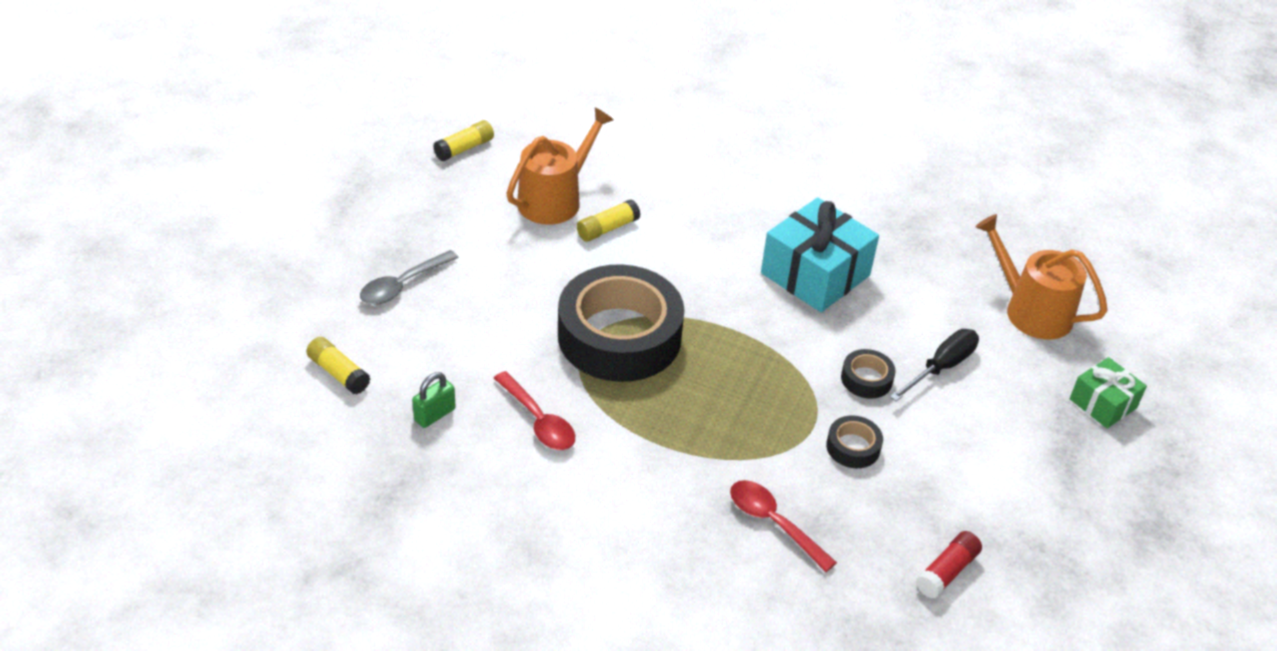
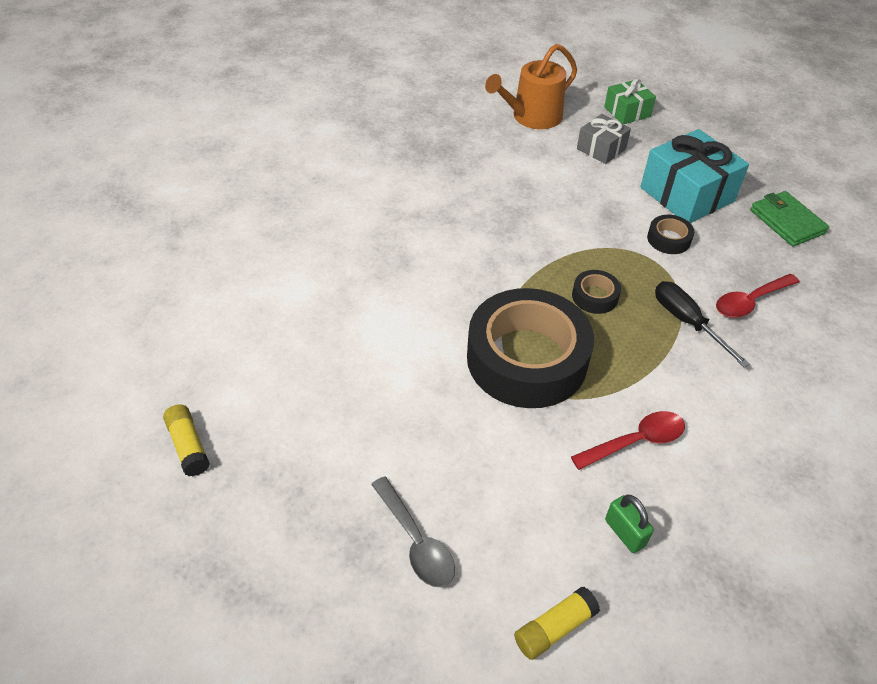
camera: 75 degrees left, 5 degrees up
(555, 199) = (311, 375): orange watering can -> none
(607, 229) = (371, 340): yellow glue stick -> none
(815, 274) = (469, 214): turquoise gift -> turquoise gift (687, 194)
(866, 379) = (595, 215): black tape -> black tape (595, 296)
(941, 367) = (586, 174): black screwdriver -> black screwdriver (687, 322)
(946, 572) = (787, 221): red glue stick -> green wallet
(1001, 379) = (601, 149): none -> grey gift

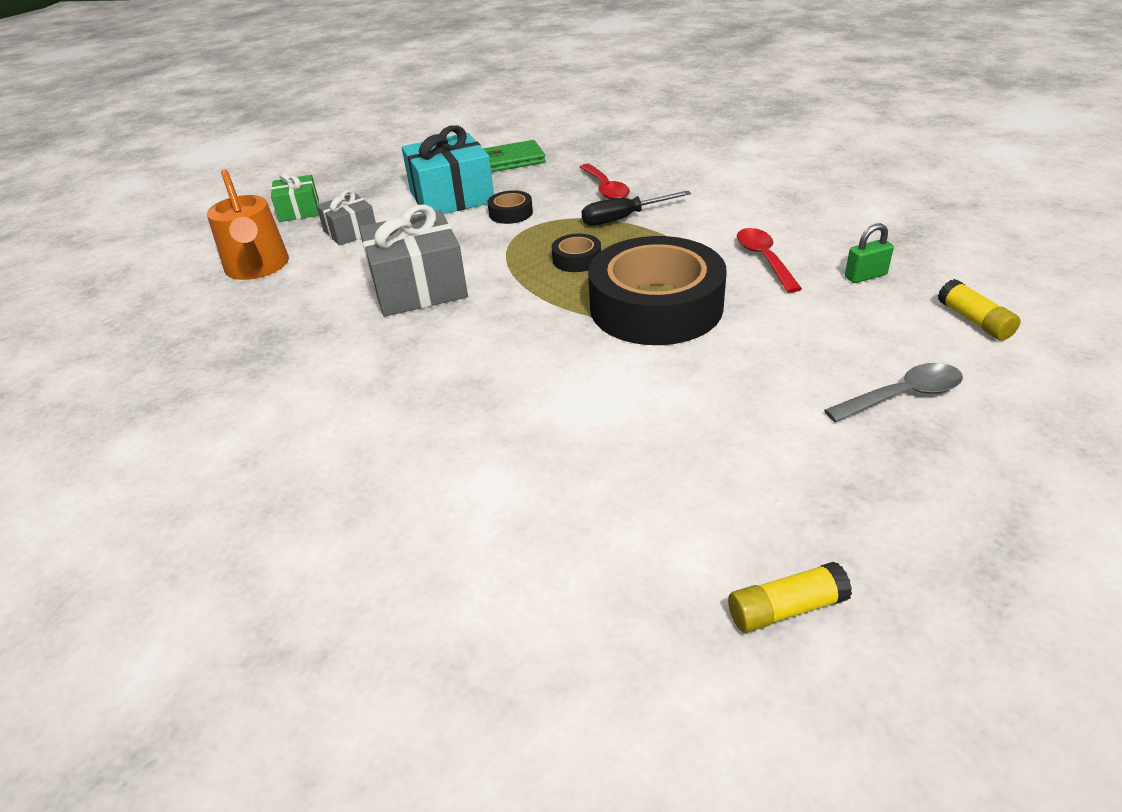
camera: 75 degrees left, 10 degrees down
(524, 206) = (418, 287): none -> grey gift

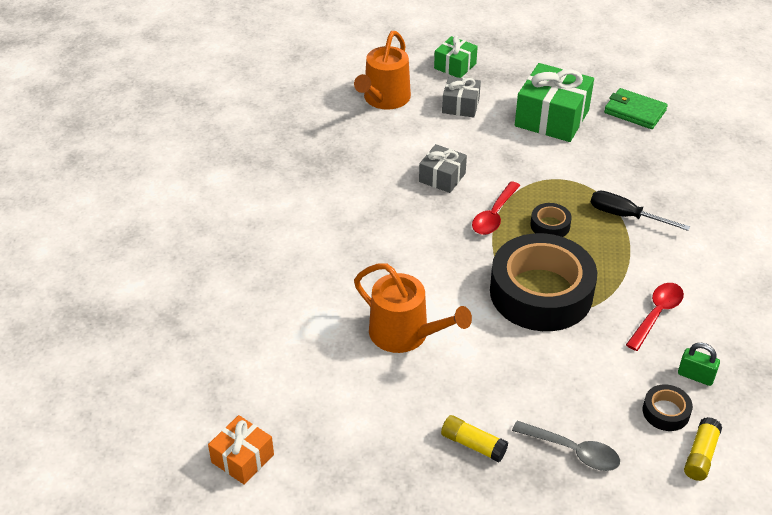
camera: 45 degrees right, 5 degrees up
(418, 287) = (442, 177): grey gift -> grey gift, size x0.56
(451, 197) = (552, 118): turquoise gift -> green gift
(511, 213) = (566, 159): black tape -> black tape (666, 412)
(597, 427) = (405, 334): none -> orange watering can
(605, 188) = (654, 182): red spoon -> red spoon (494, 215)
(638, 731) = (242, 458): none -> orange gift
(786, 609) = (353, 475): yellow glue stick -> yellow glue stick (473, 444)

